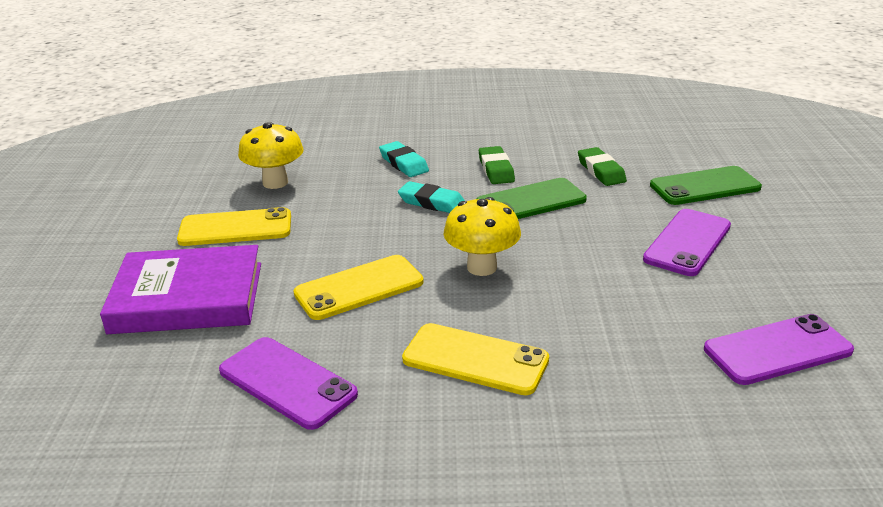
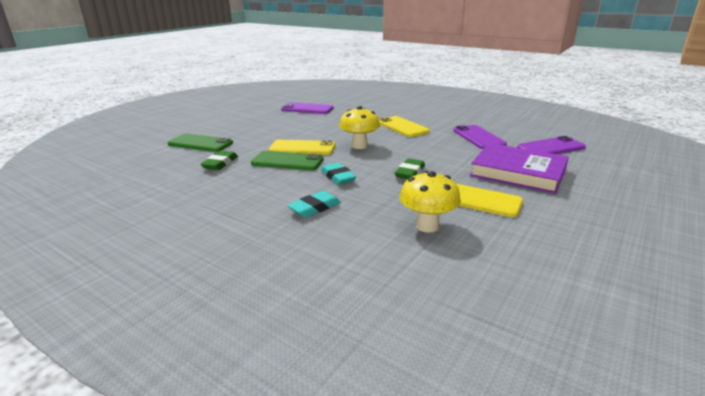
camera: 145 degrees left, 5 degrees down
(359, 288) = (424, 154): yellow phone -> yellow phone (302, 148)
(404, 163) = (314, 208): turquoise eraser -> turquoise eraser turned 45 degrees clockwise
(496, 169) = (268, 183): green eraser -> green eraser (410, 172)
(687, 242) = (264, 131): purple phone -> purple phone (550, 148)

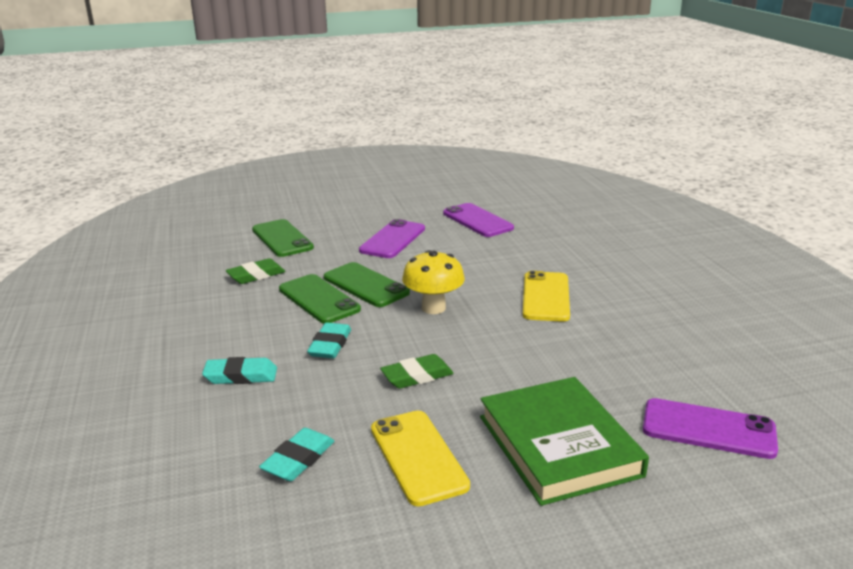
camera: 40 degrees right, 0 degrees up
(302, 148) = (366, 285): yellow phone -> green phone
(427, 226) = (298, 459): yellow mushroom -> turquoise eraser
(478, 137) = (623, 359): purple phone -> purple phone (392, 239)
(518, 172) = (558, 445): purple book -> green book

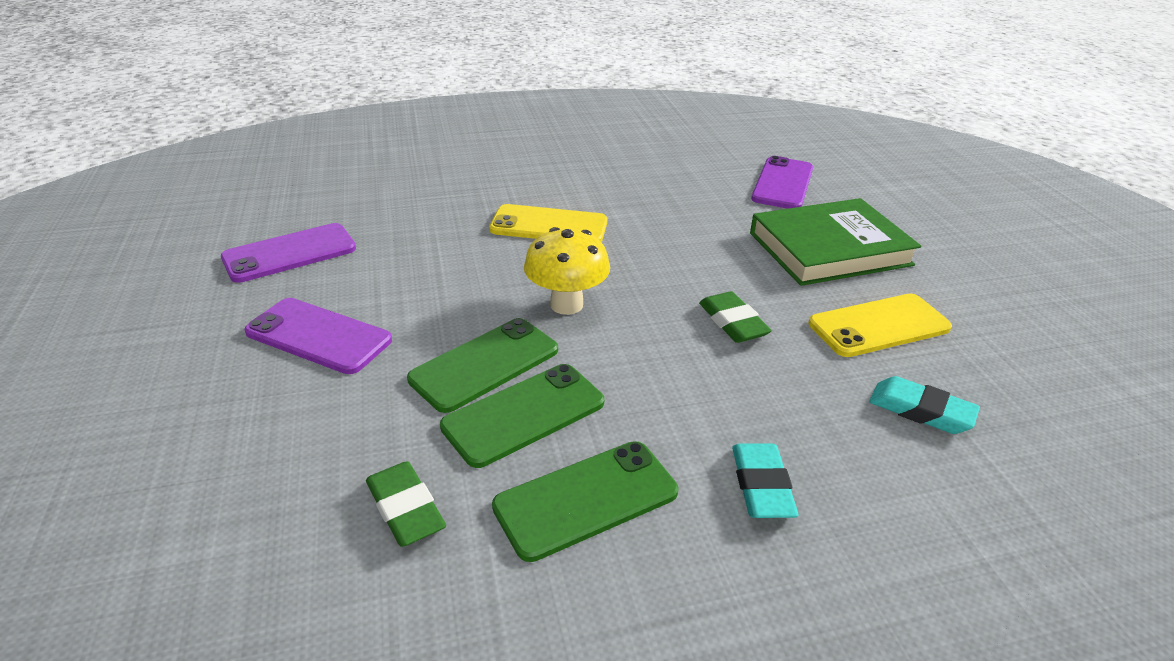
camera: 90 degrees left, 10 degrees up
(282, 239) = (232, 485): green phone -> green phone (586, 499)
(330, 345) = (666, 396): turquoise eraser -> none

